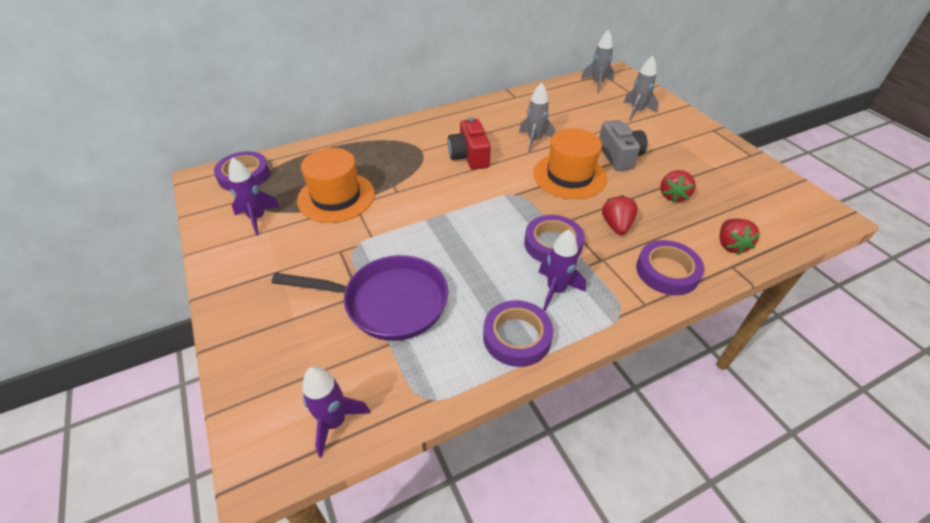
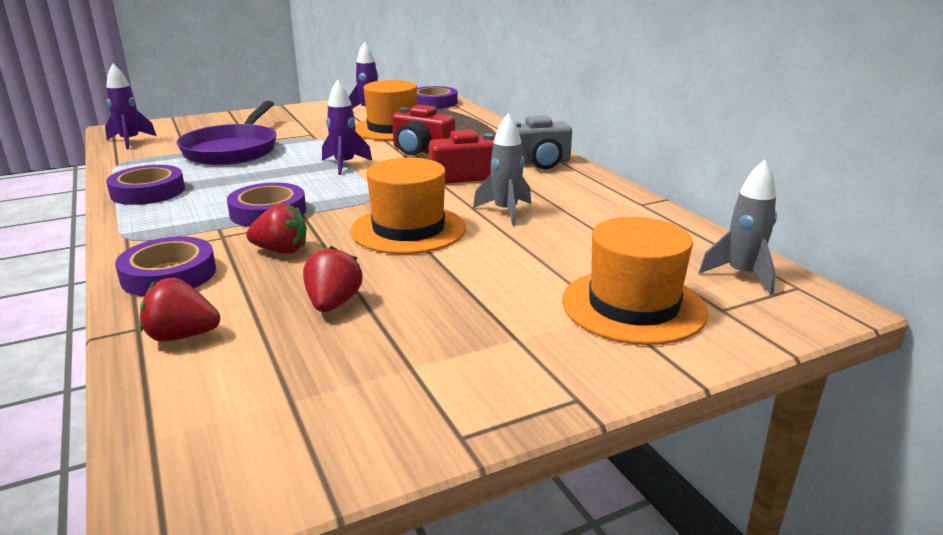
camera: 90 degrees right, 20 degrees down
(406, 177) = (421, 150): none -> red camera
(556, 290) = (192, 210): purple rocket -> purple rocket (344, 165)
(619, 156) = (459, 270): grey camera -> grey camera (538, 163)
(636, 111) = (633, 306): grey rocket -> orange hat
(673, 196) = (333, 304): red strawberry -> red strawberry turned 75 degrees clockwise

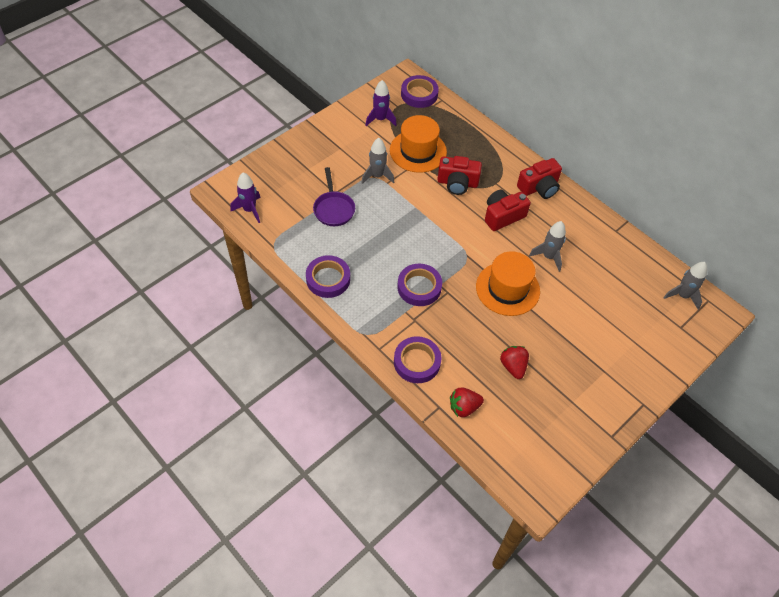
camera: 20 degrees left, 30 degrees up
(233, 150) = (333, 209): purple pan -> purple pan, size x0.64
(281, 251) = (456, 326): red strawberry -> none
(319, 137) = (377, 176): none -> grey rocket
(344, 165) = (422, 216): purple rocket -> none
(538, 163) = (539, 187): grey camera -> red camera
(633, 306) = (643, 334): orange hat -> none

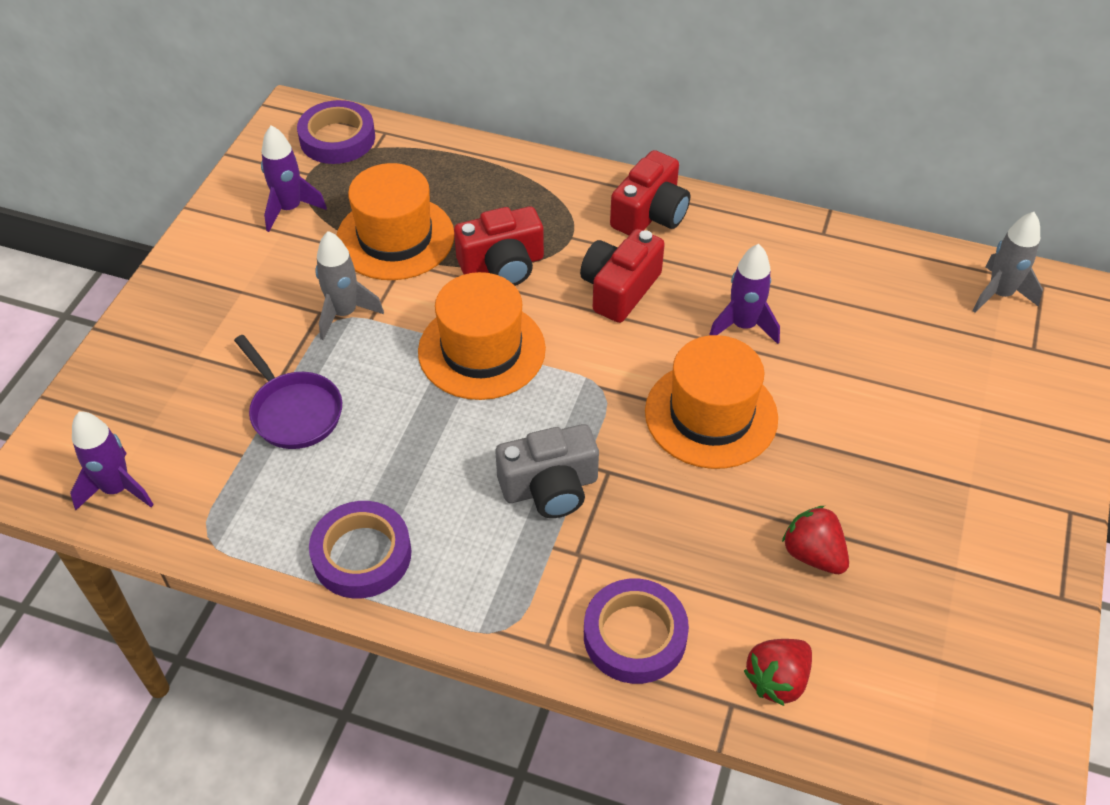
camera: 25 degrees left, 5 degrees down
(419, 287) = (550, 487): purple tape -> grey camera
(425, 217) = (481, 350): none -> orange hat
(548, 257) = (743, 326): grey rocket -> purple rocket

